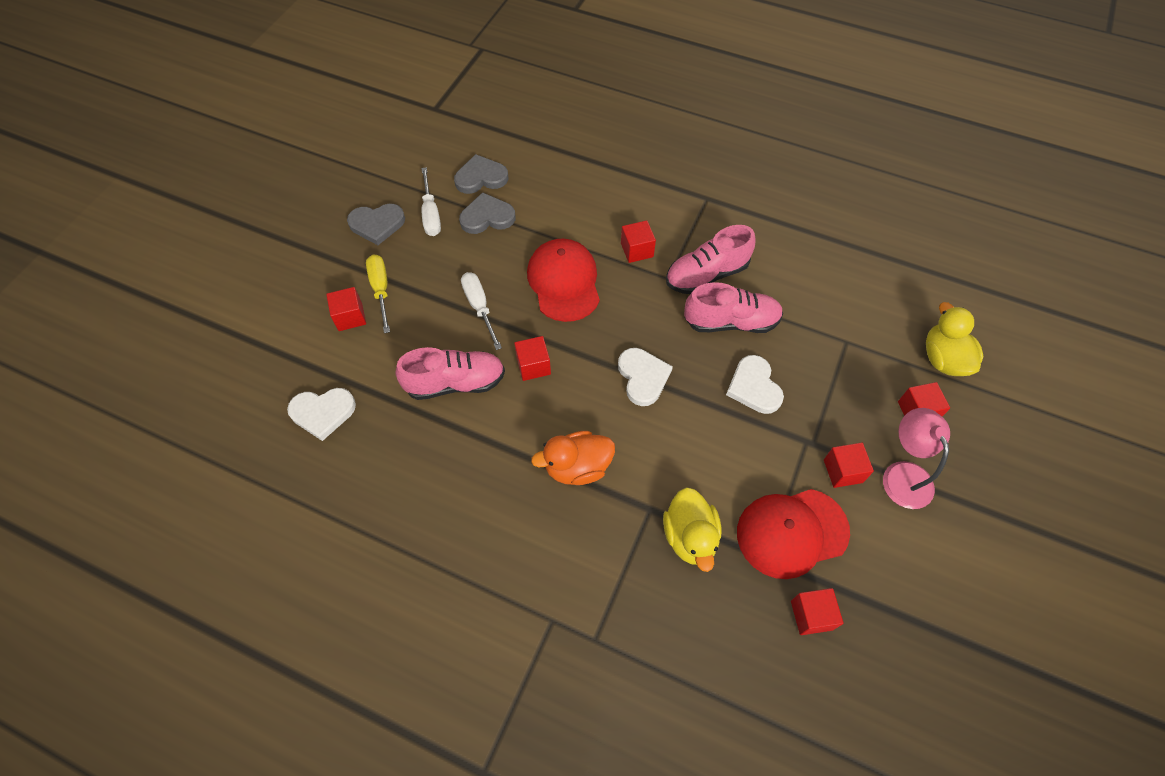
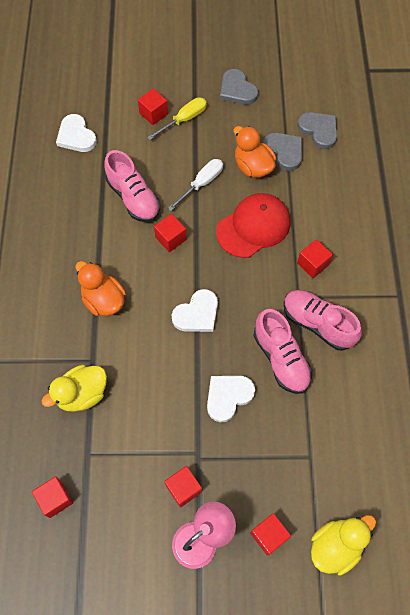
camera: 65 degrees right, 5 degrees up
(431, 214) = (265, 116): white screwdriver -> none
(488, 252) = (253, 166): none -> orange duck
(791, 532) = (115, 465): red cap -> none

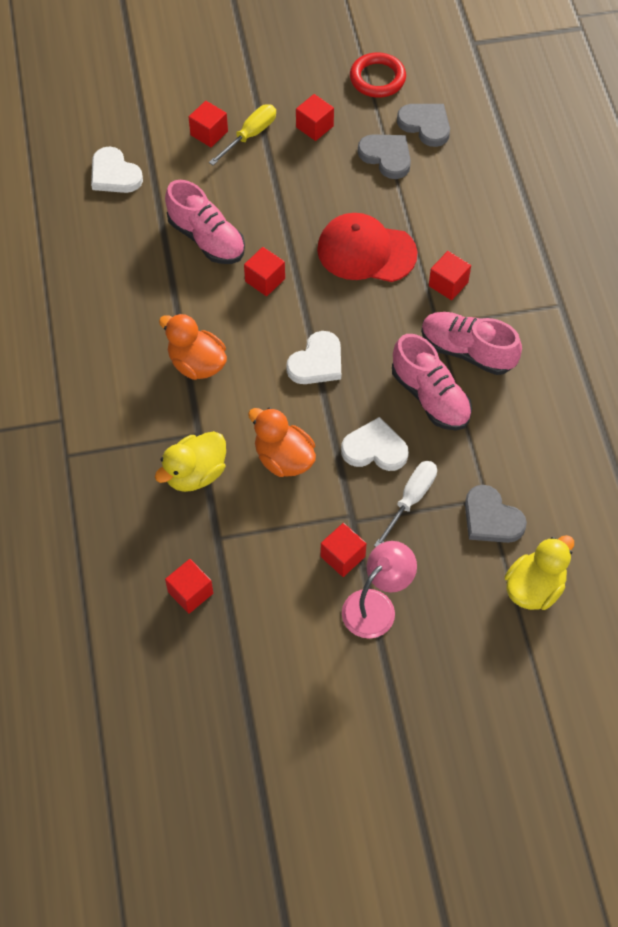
camera: 10 degrees left, 5 degrees down
(201, 184) = (290, 209): white screwdriver -> white screwdriver (410, 499)
(228, 396) = (375, 449): white heart -> white heart turned 60 degrees clockwise
(237, 90) = (311, 89): grey heart -> grey heart (491, 518)
(253, 166) = (350, 180): orange duck -> orange duck (283, 459)
(253, 227) = (366, 251): red cap -> red cap turned 120 degrees counterclockwise
(269, 535) = (454, 589): red cube -> red cube (314, 127)
(289, 88) = (377, 78): none -> red ring

